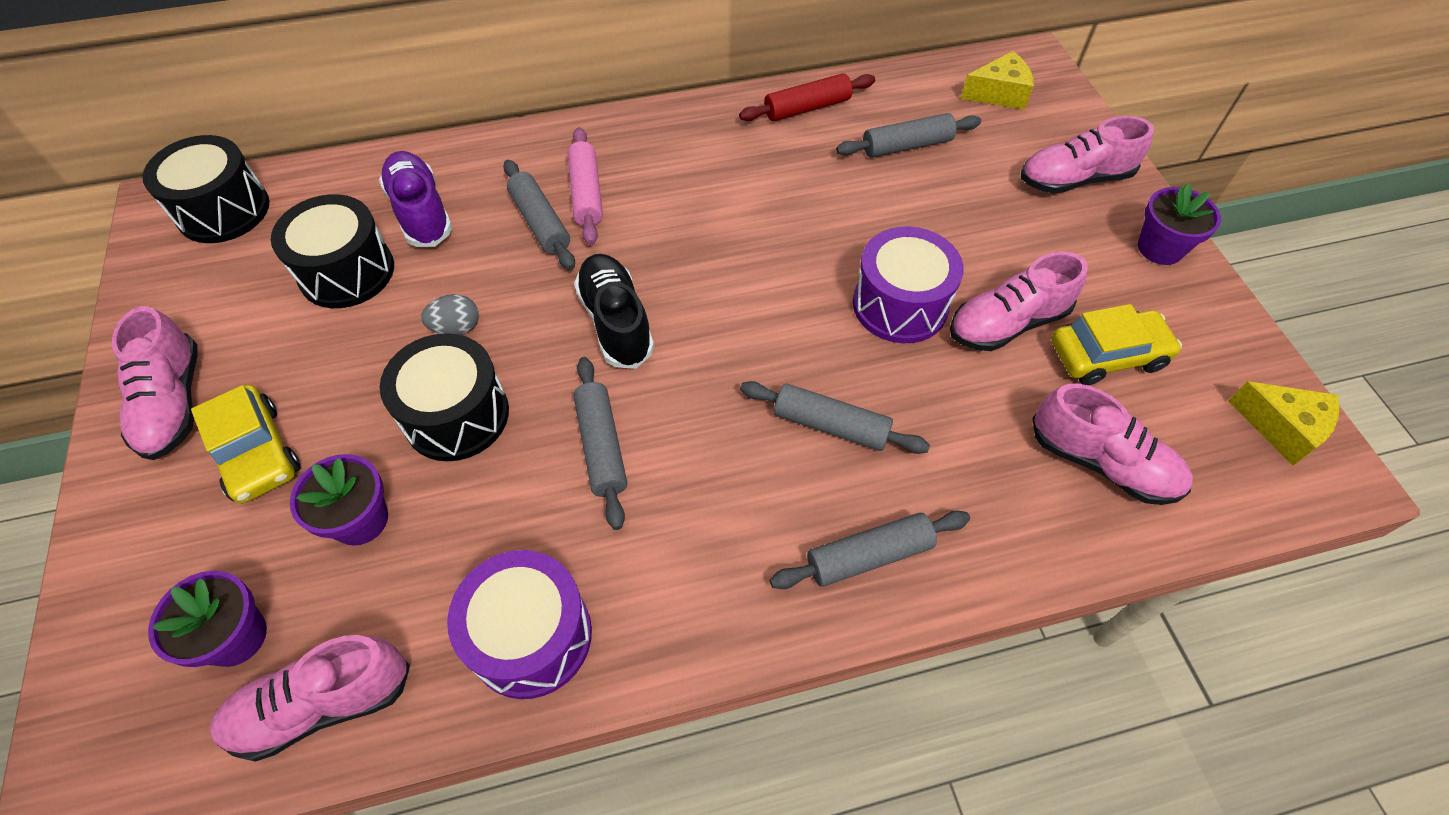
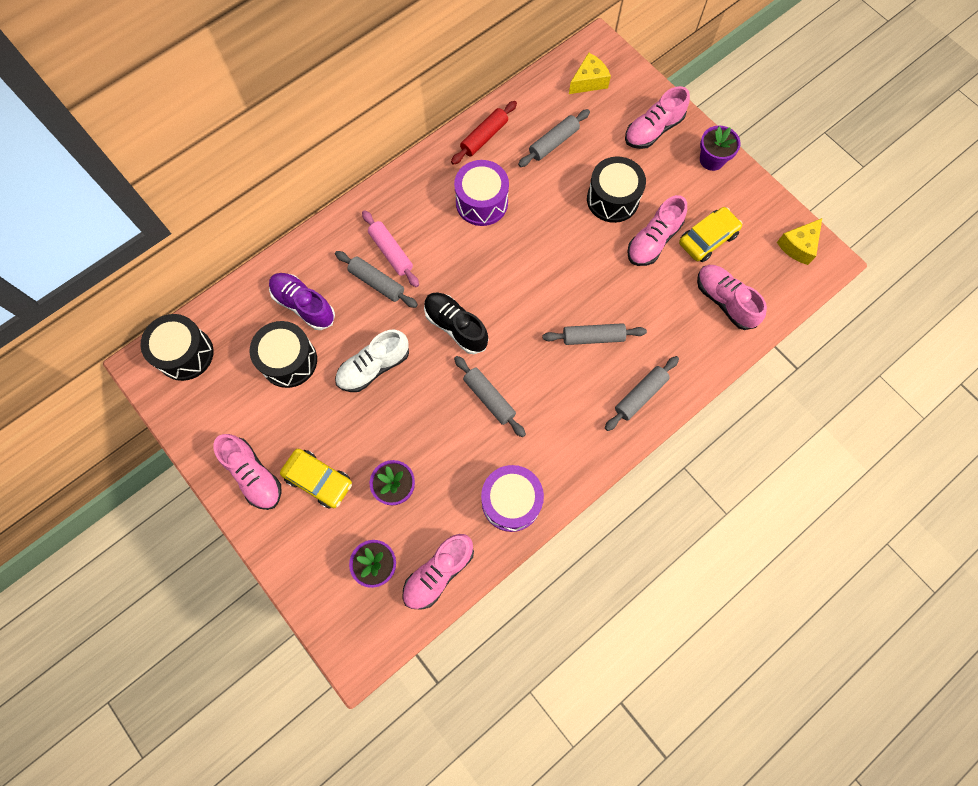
camera: 25 degrees left, 15 degrees up
(456, 328) = (373, 367): grey egg -> white shoe
(456, 415) = (407, 415): black drum -> black drum (612, 199)
(900, 305) = (596, 252): purple drum -> purple drum (482, 202)
(1101, 463) = (724, 301): pink shoe -> pink shoe turned 135 degrees counterclockwise
(1281, 428) = (798, 246): yellow cheese -> yellow cheese turned 120 degrees clockwise

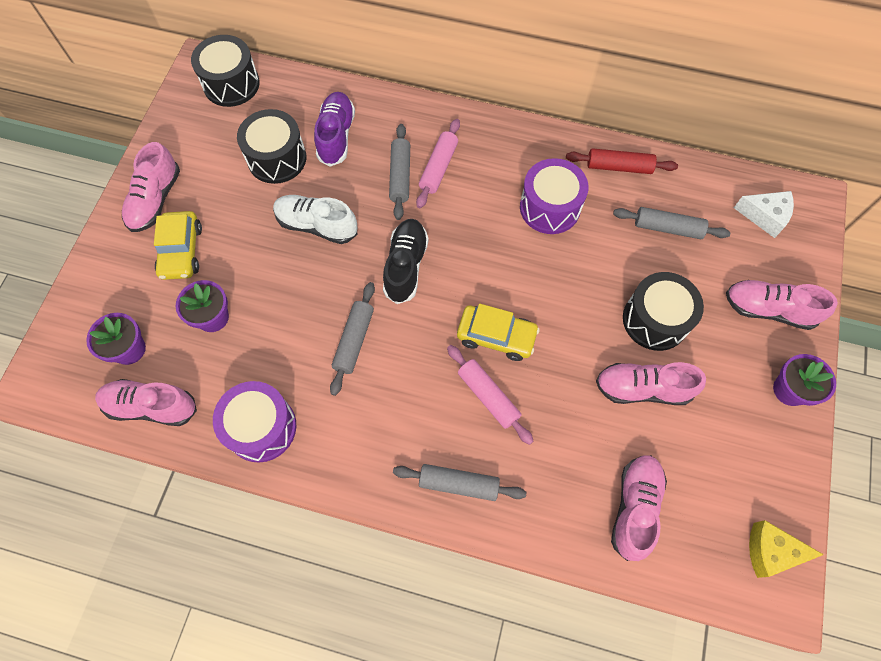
camera: 55 degrees right, 5 degrees down
(589, 81) = (765, 216): yellow cheese -> white cheese
(593, 337) = (488, 396): grey rolling pin -> pink rolling pin
(707, 239) = (692, 443): yellow car -> yellow car (496, 336)

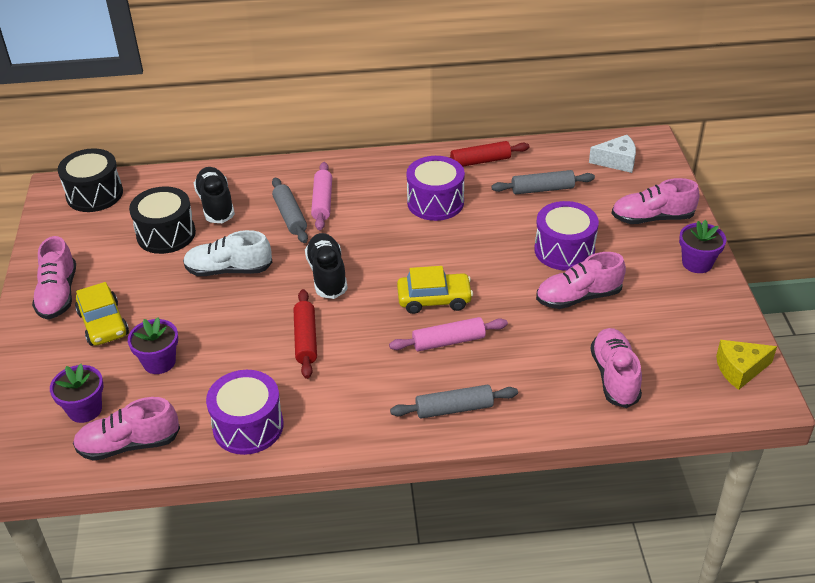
camera: 20 degrees left, 25 degrees down
(336, 136) = (216, 204): purple shoe -> black shoe
(354, 341) = (306, 339): grey rolling pin -> red rolling pin
(488, 396) = (448, 341): pink rolling pin -> pink rolling pin turned 45 degrees counterclockwise
(655, 320) = (564, 250): black drum -> purple drum

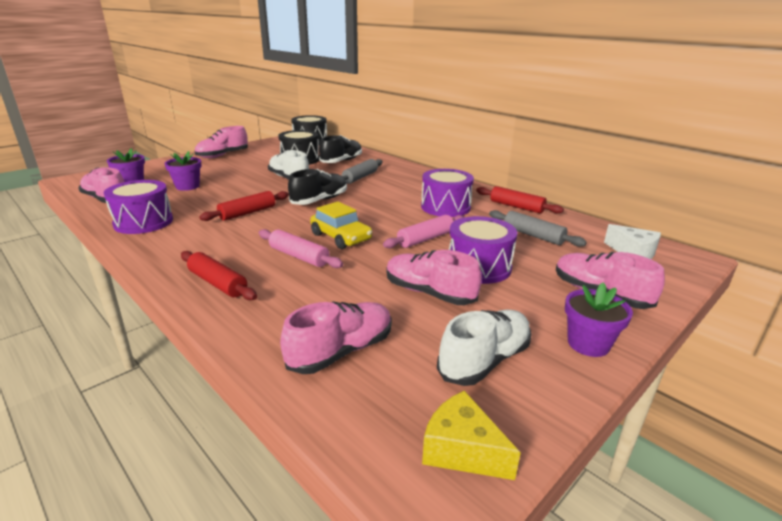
camera: 50 degrees right, 15 degrees down
(103, 324) = (209, 168): yellow car -> none
(322, 202) = (387, 180): pink rolling pin -> pink rolling pin (425, 239)
(454, 408) = (218, 283): grey rolling pin -> red rolling pin
(677, 317) = (484, 360): none -> white shoe

